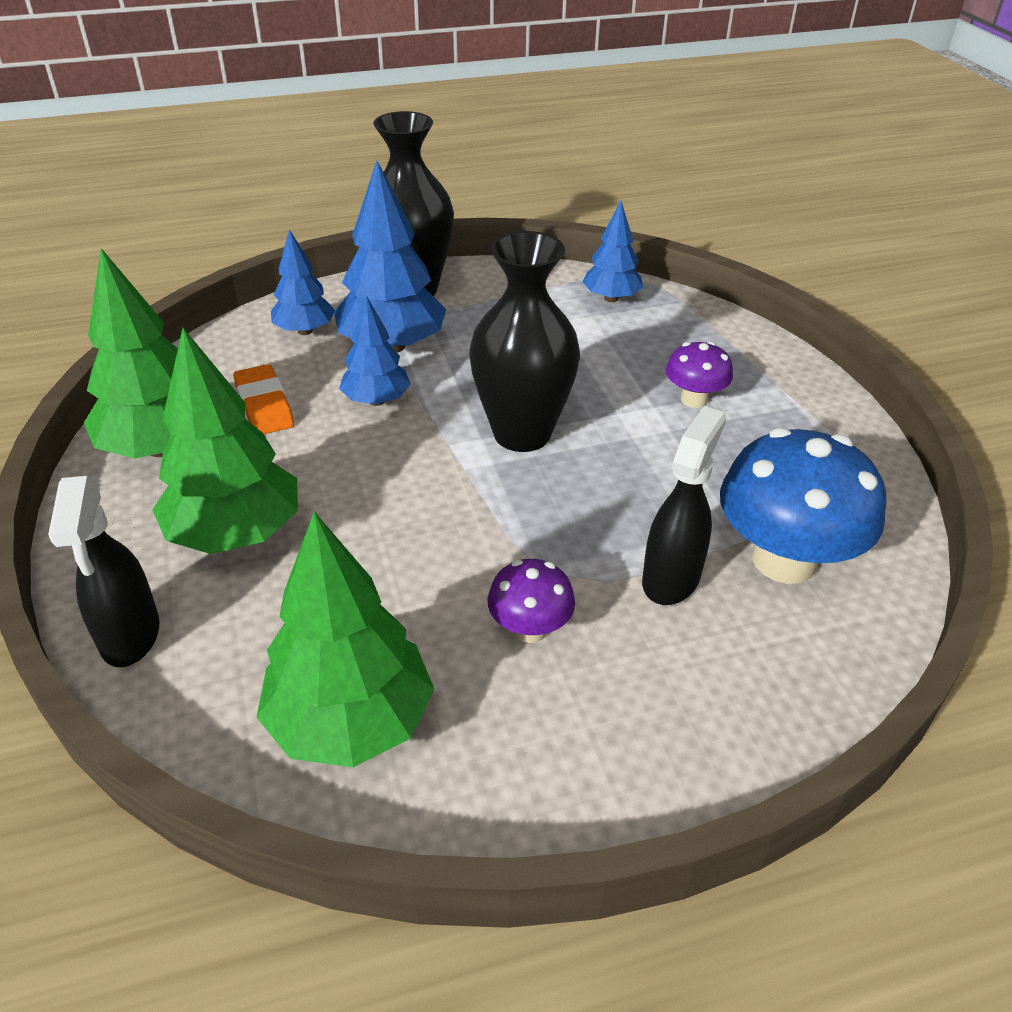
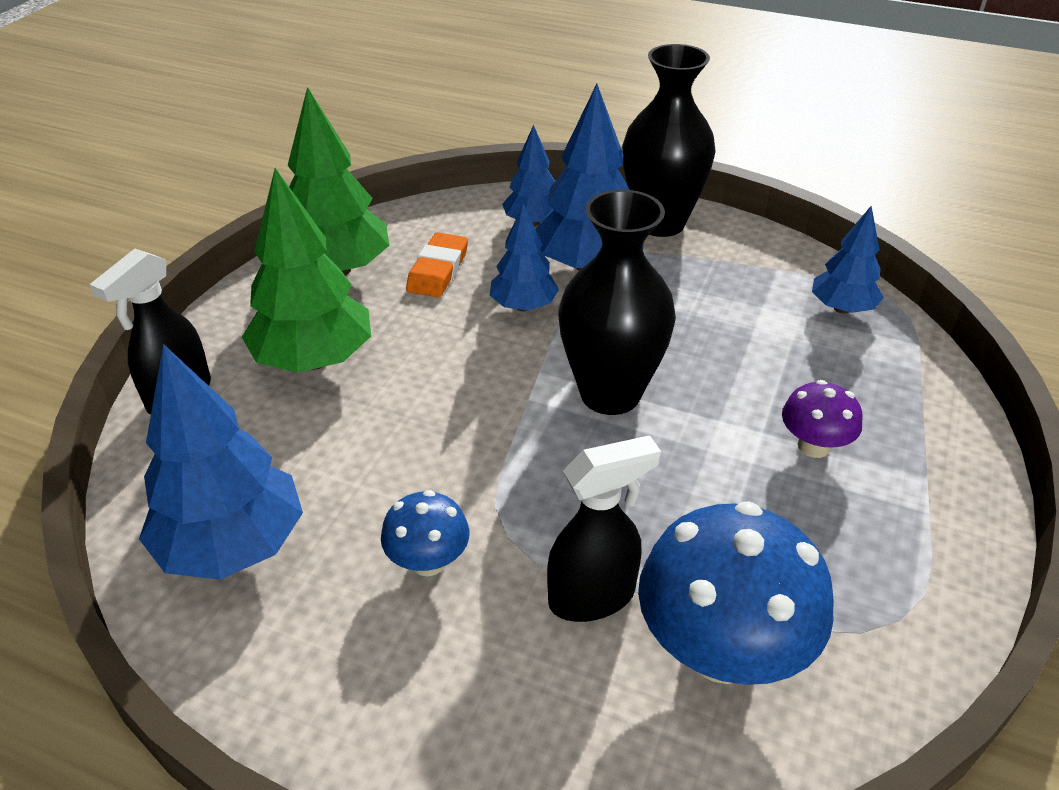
camera: 40 degrees right, 0 degrees up
(351, 721) = (233, 545): green tree -> blue tree
(530, 629) = (428, 561): purple mushroom -> blue mushroom

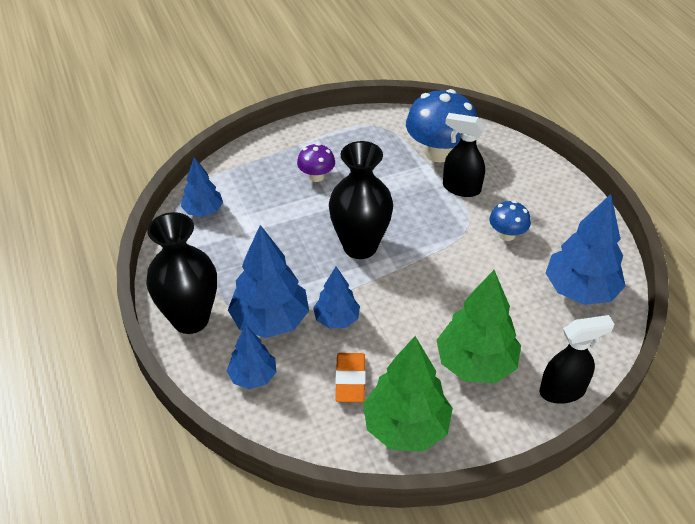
camera: 135 degrees left, 5 degrees up
(438, 270) = (350, 380): orange eraser -> orange eraser turned 60 degrees counterclockwise

